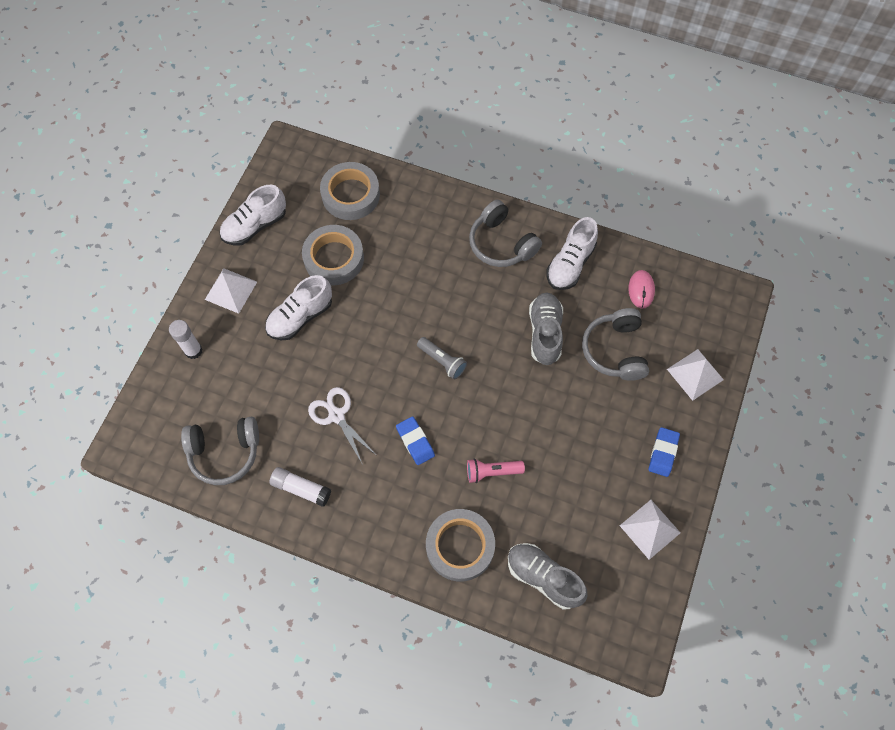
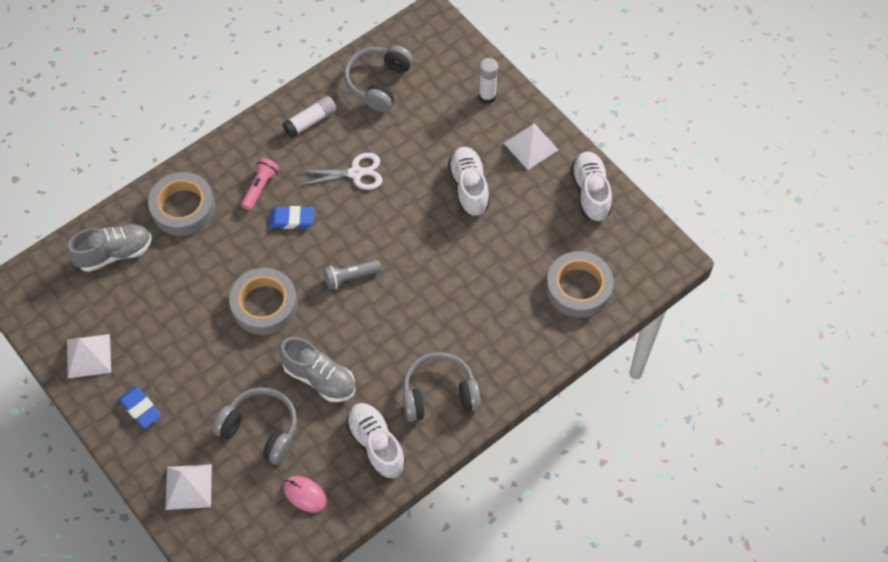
camera: 120 degrees right, 5 degrees down
(334, 258) = (514, 241): grey tape -> grey tape (264, 305)
(492, 472) = (224, 263): pink flashlight -> pink flashlight (260, 187)

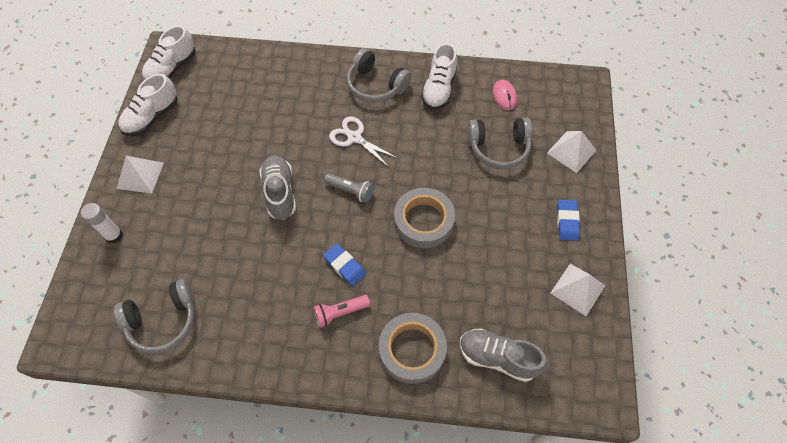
camera: 135 degrees left, 0 degrees up
(261, 429) = (498, 148): grey headphones -> grey headphones turned 75 degrees counterclockwise
(310, 121) = (246, 335): white glue stick -> none
(319, 378) = (434, 148): grey shoe -> grey shoe (280, 193)
(355, 173) = (265, 261): white scissors -> white scissors (354, 137)
(469, 187) = (211, 183): white shoe -> white shoe (172, 68)
(578, 288) = (234, 75): grey tape -> none

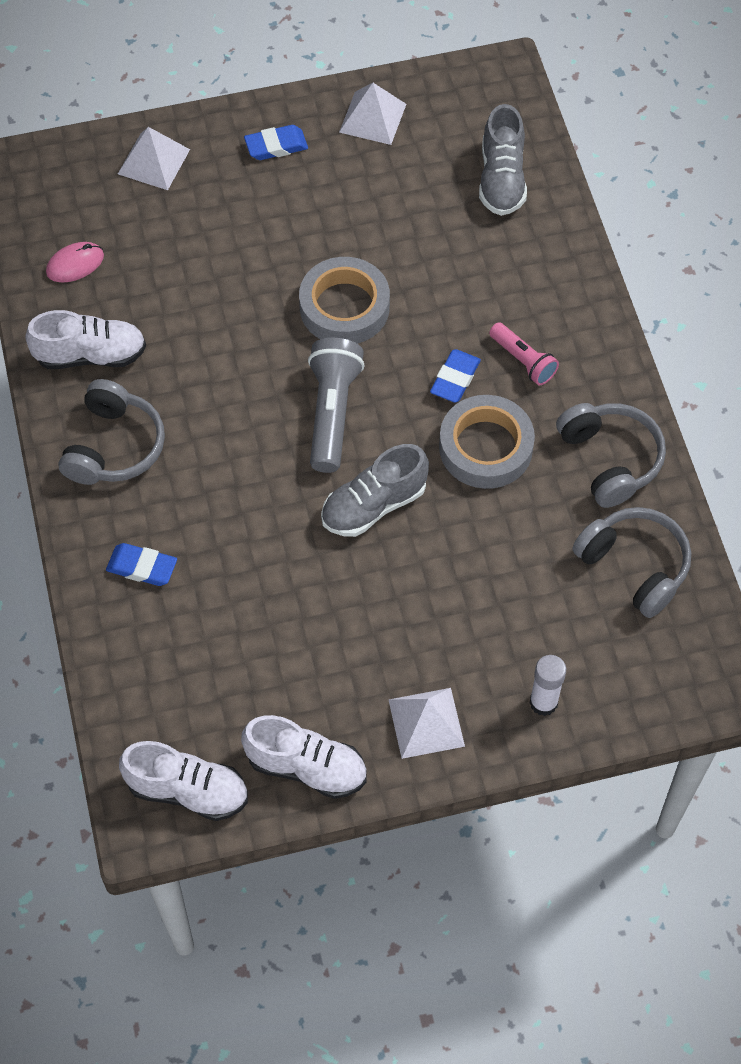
camera: 110 degrees left, 0 degrees up
(298, 80) = (142, 567): none -> blue eraser
(351, 191) = (332, 412): grey flashlight -> grey flashlight, size x1.67
(354, 137) = (232, 441): white scissors -> none
(412, 350) = (534, 268): grey tape -> grey tape (485, 447)
(498, 148) = (180, 249): grey headphones -> grey headphones (610, 459)

